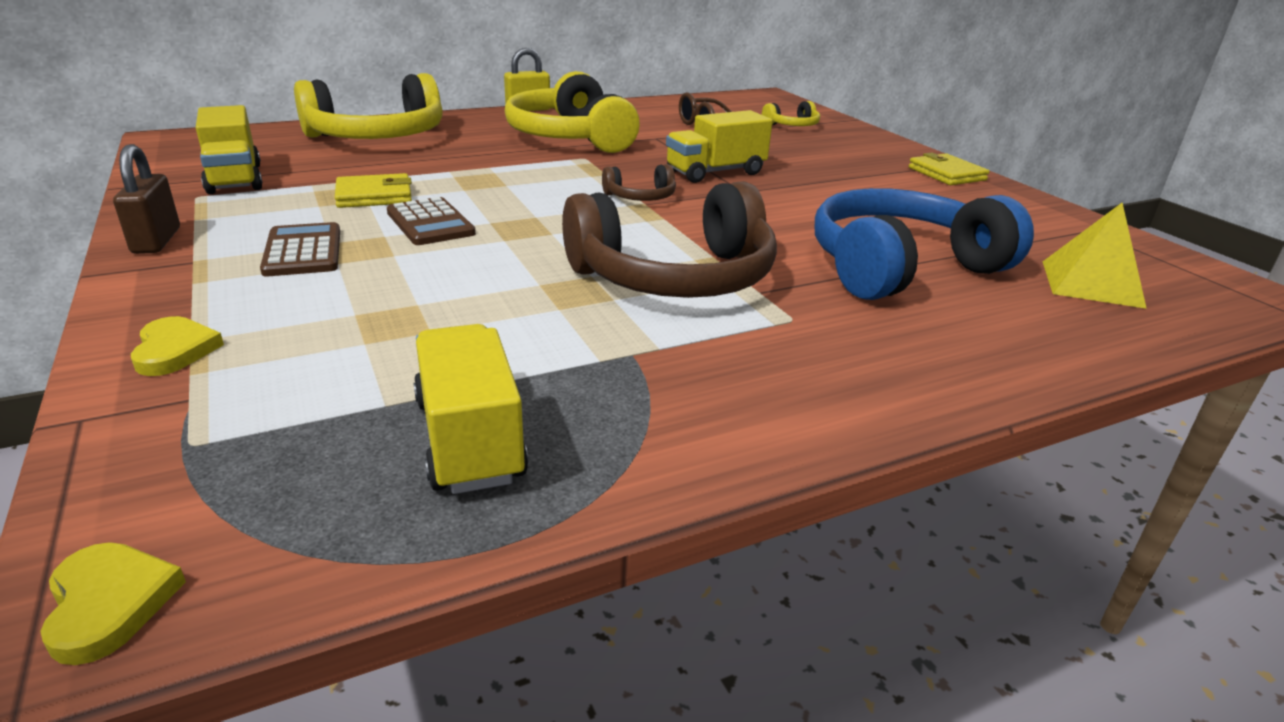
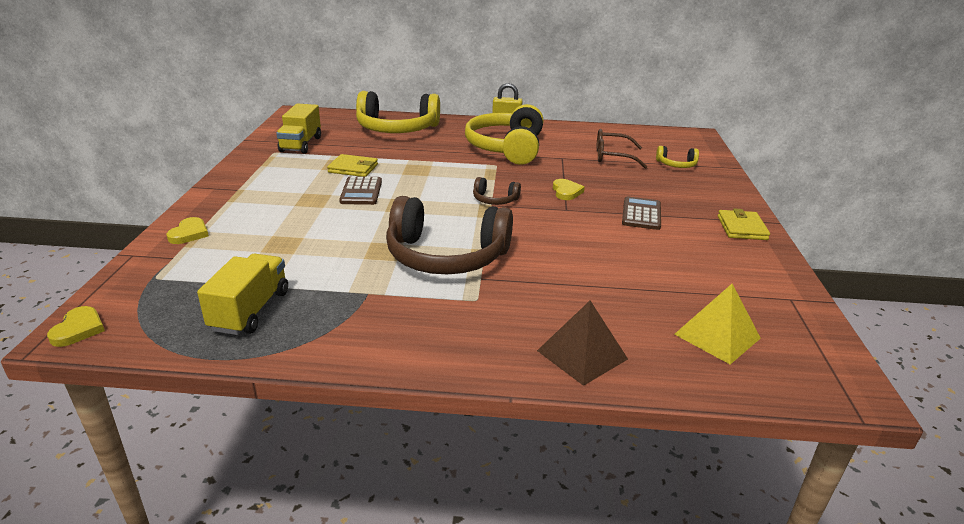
camera: 30 degrees right, 0 degrees up
(156, 241) = (235, 174): brown padlock -> none
(303, 251) = (287, 195): brown calculator -> brown calculator (641, 214)
(715, 172) = (566, 192): yellow truck -> yellow heart
(901, 267) = (593, 287): blue headphones -> none
(1004, 346) = (582, 354): none -> brown pyramid

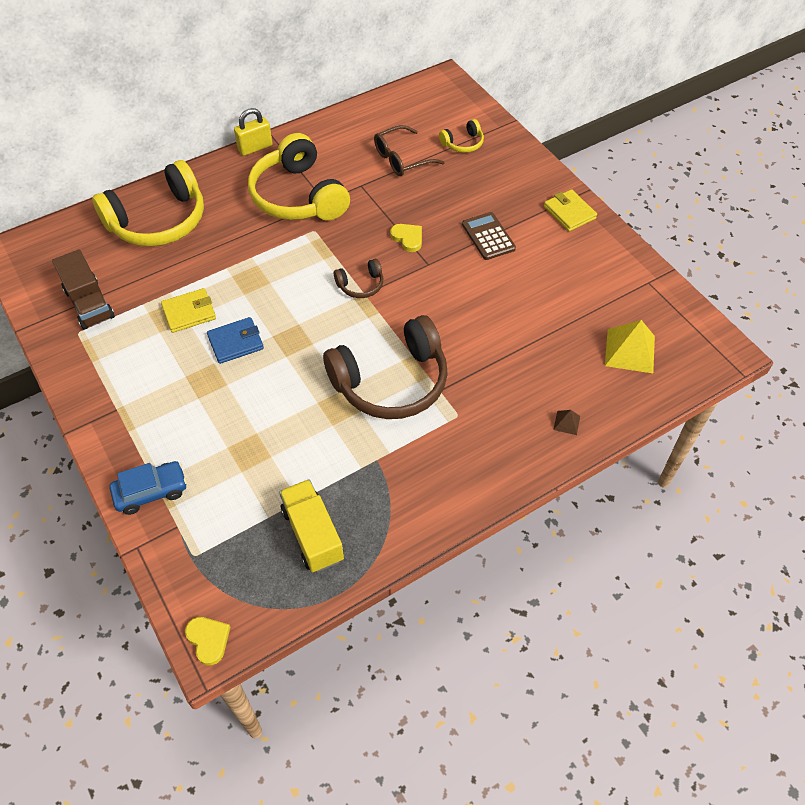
camera: 35 degrees left, 25 degrees up
(189, 233) = (151, 492): yellow heart -> blue car
(301, 144) = (89, 304): yellow truck -> brown truck
(361, 192) = (236, 342): brown calculator -> blue wallet
(582, 354) = (566, 423): brown pyramid -> brown pyramid, size x0.47

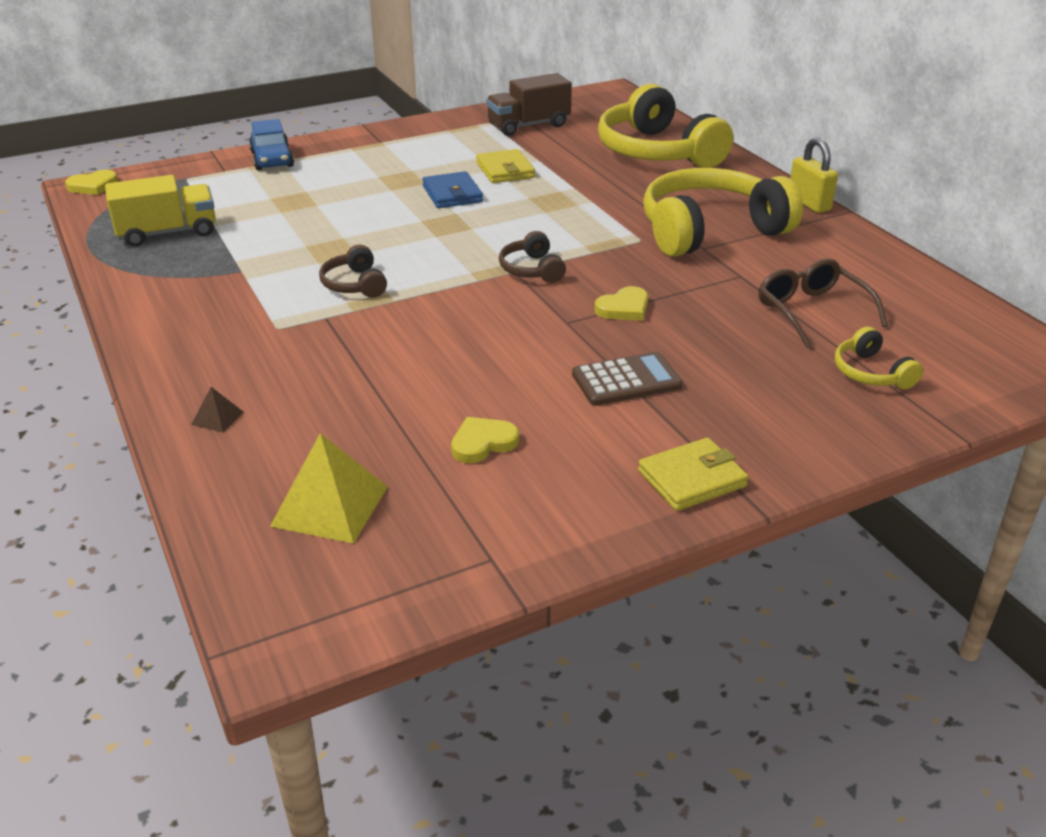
camera: 95 degrees right, 20 degrees down
(391, 382) = (354, 284): brown headphones -> brown headphones, size x0.45
(560, 293) = (483, 443): none -> yellow heart

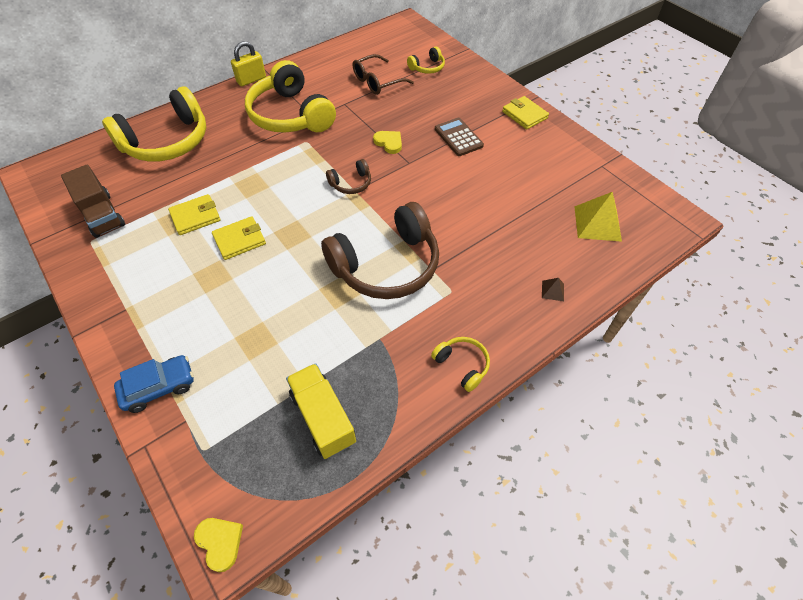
camera: 100 degrees left, 20 degrees up
(158, 321) = (462, 365): none -> yellow headphones
(354, 284) = (386, 265): brown headphones -> brown headphones, size x2.25
(452, 194) = (239, 240): blue wallet -> yellow wallet
(483, 443) = (528, 179): yellow heart -> none

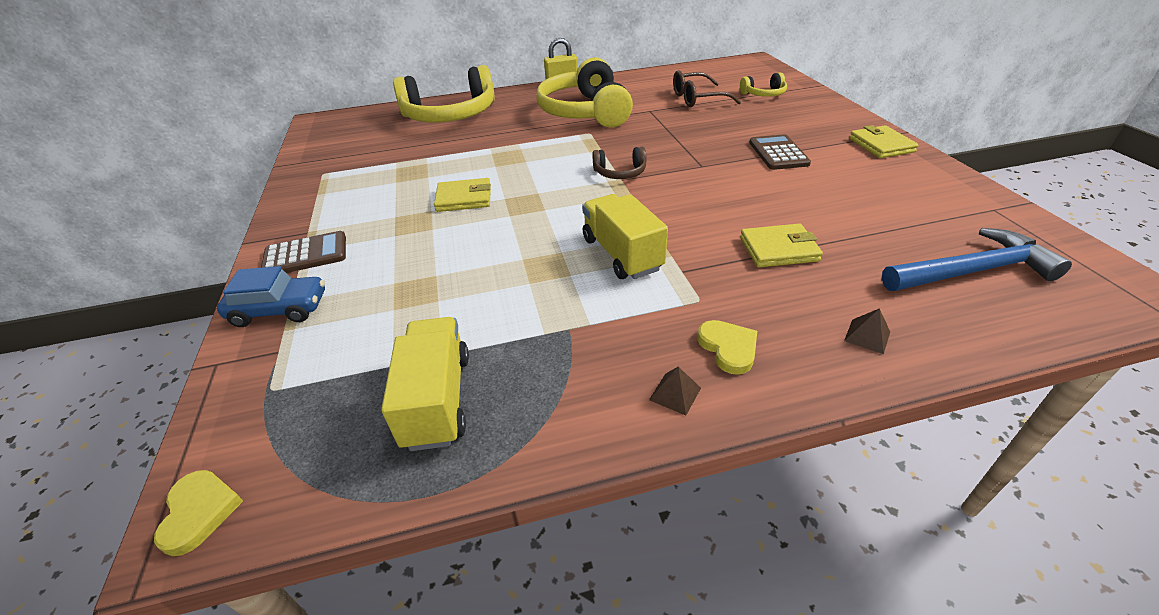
camera: 25 degrees right, 15 degrees down
(102, 215) = (350, 157): brown truck -> none
(142, 332) = (305, 255): none -> brown calculator
(195, 217) = (434, 172): yellow wallet -> yellow wallet (778, 249)
(386, 265) = (622, 254): brown headphones -> yellow truck
(389, 143) = (685, 146): yellow heart -> yellow heart (728, 348)
(462, 365) = (675, 393): yellow headphones -> brown pyramid
(597, 223) = (972, 271): yellow pyramid -> blue hammer

